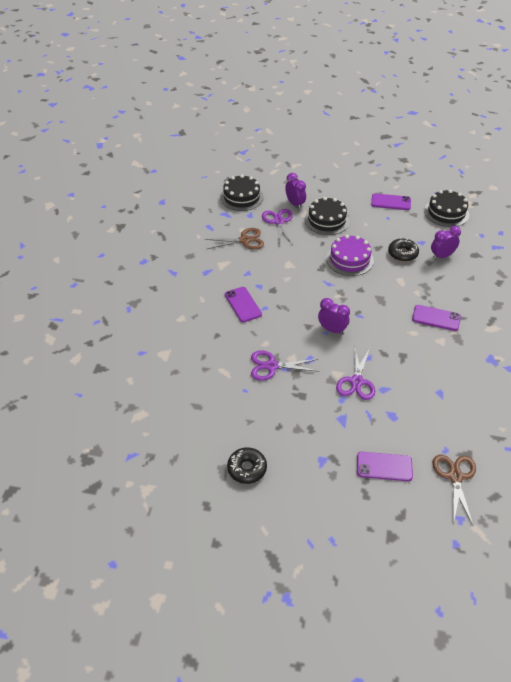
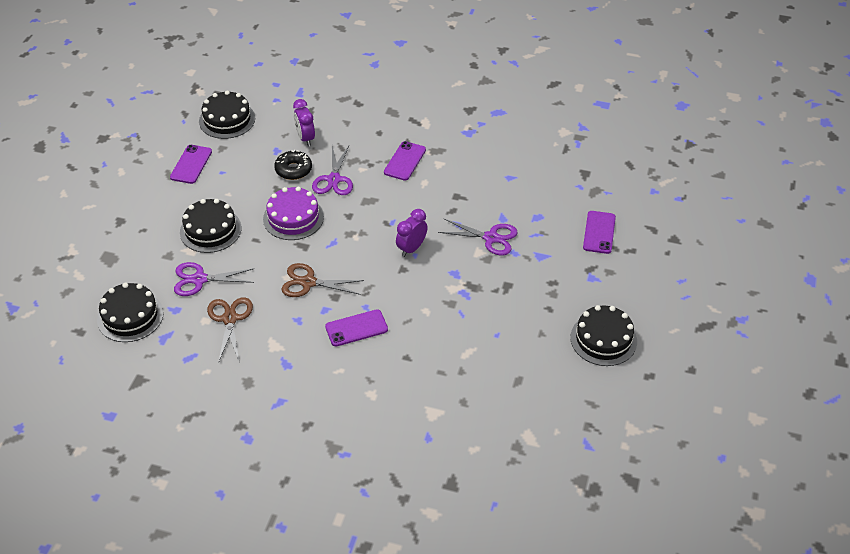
camera: 85 degrees left, 0 degrees up
(247, 469) = (603, 339): black donut -> black cake
(271, 366) = (462, 307): purple scissors -> purple scissors (334, 179)
(295, 204) = (165, 259): purple clock -> none
(455, 476) = (609, 185): brown scissors -> brown scissors (308, 282)

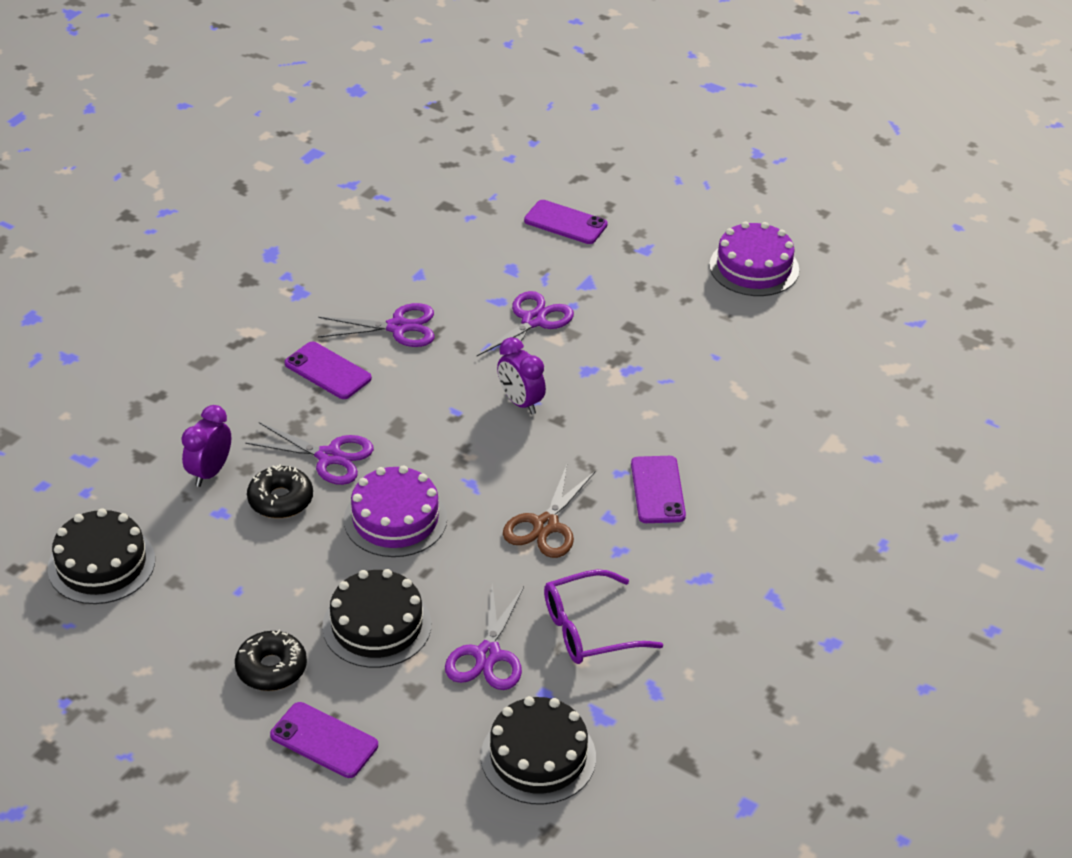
camera: 75 degrees left, 5 degrees down
(171, 198) = (271, 668): none -> black donut
(191, 164) = (196, 629): purple phone -> purple phone (324, 740)
(230, 319) = (589, 629): brown scissors -> purple glasses
(305, 138) = (210, 472): purple clock -> purple clock turned 120 degrees clockwise
(456, 180) = (398, 327): none -> purple scissors
(603, 339) = (754, 267): black cake -> purple cake

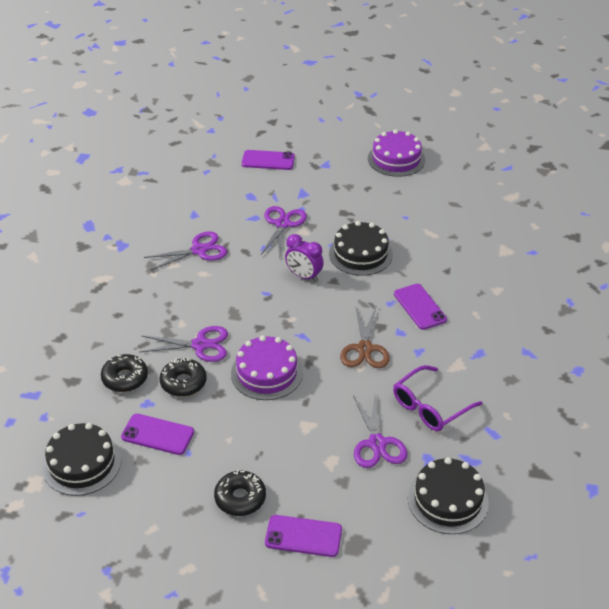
camera: 20 degrees left, 0 degrees up
(210, 472) = (125, 378): purple clock -> black donut
(328, 371) = (168, 290): purple phone -> purple phone (157, 434)
(377, 625) = (294, 446): black cake -> black cake (360, 254)

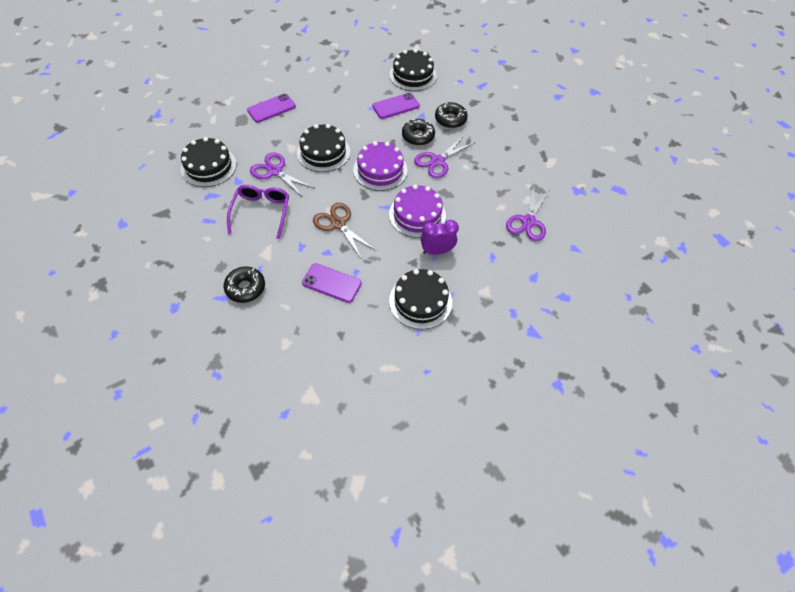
camera: 135 degrees right, 15 degrees up
(240, 498) = (320, 105): black donut -> black donut (245, 288)
(268, 160) = (605, 349): purple phone -> none
(282, 224) = (507, 287): purple scissors -> none
(302, 431) = (323, 152): none -> black cake
(396, 159) = (511, 449): purple cake -> purple cake (417, 215)

